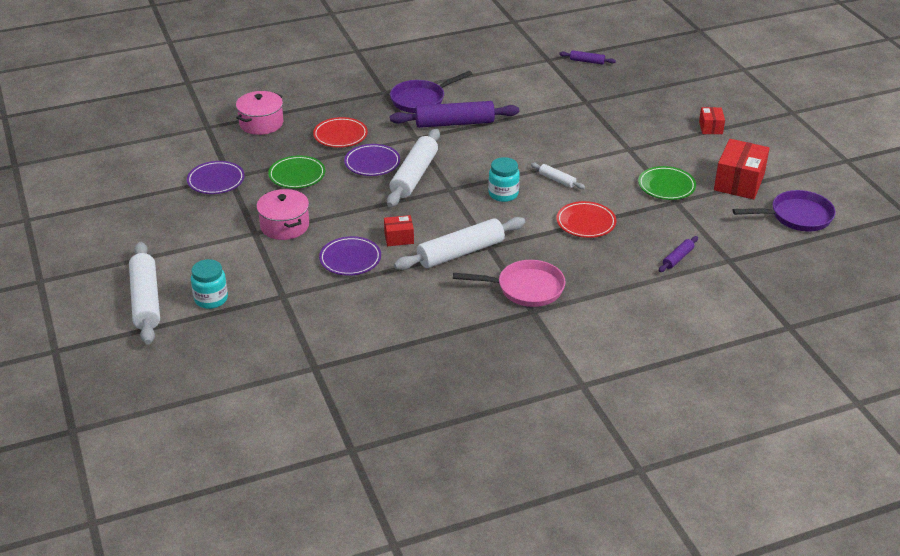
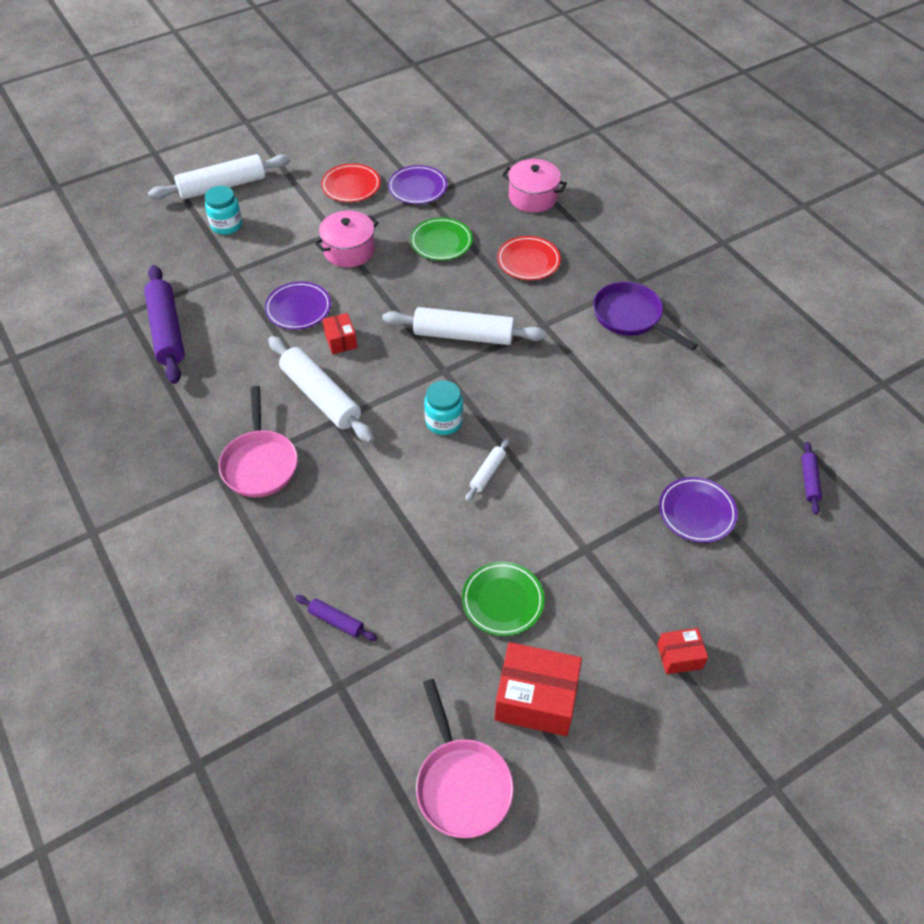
camera: 80 degrees right, 15 degrees up
(372, 163) = (480, 296): purple plate -> purple plate (696, 512)
(454, 123) = (588, 356): purple rolling pin -> purple rolling pin (167, 331)
(586, 223) = (398, 512): red plate -> red plate (351, 186)
(797, 216) = (461, 784): purple pan -> pink pan

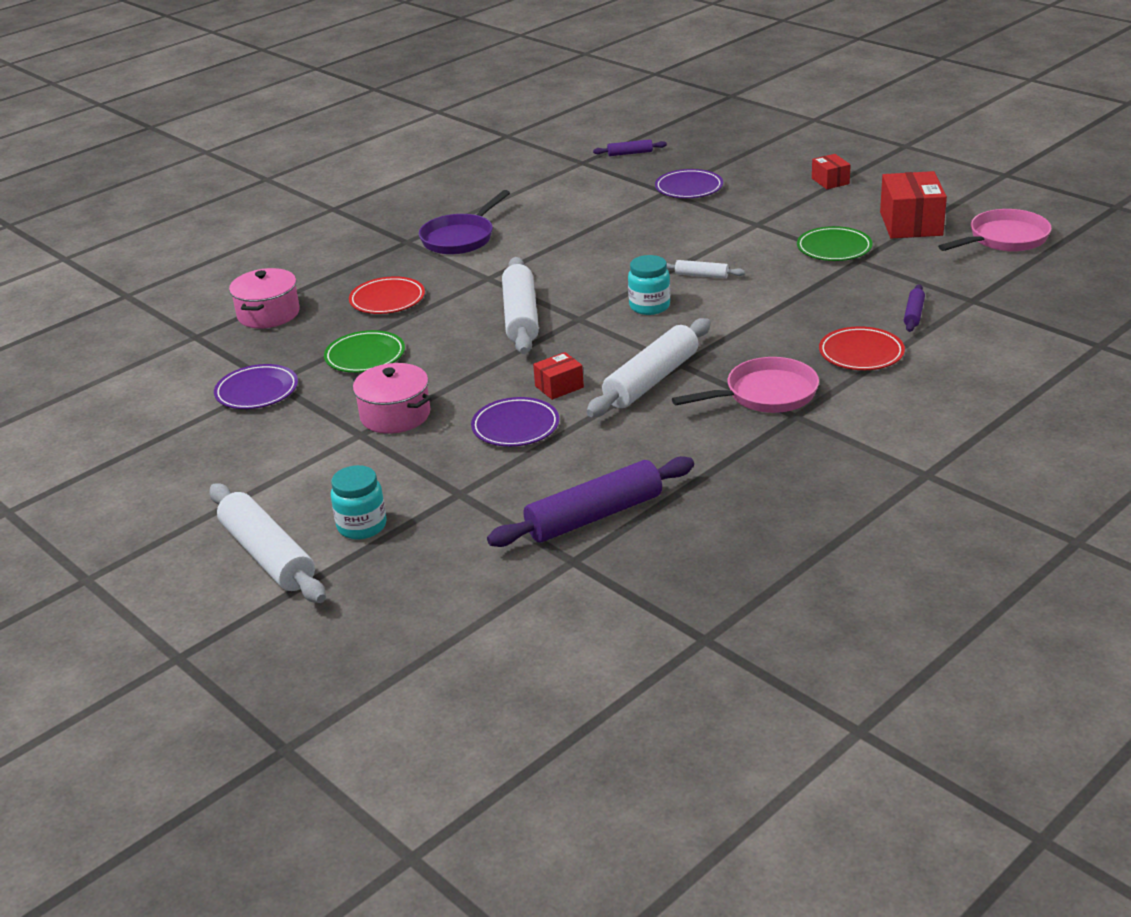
camera: 100 degrees left, 20 degrees down
(351, 186) = (257, 442): red plate -> red plate (861, 353)

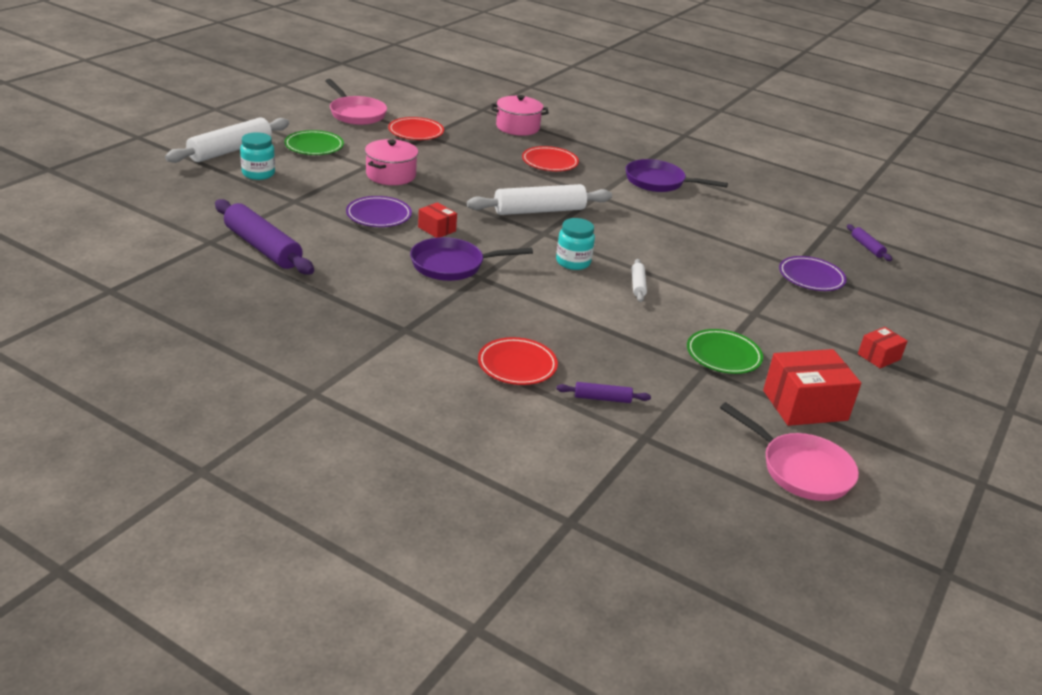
camera: 70 degrees right, 0 degrees up
(257, 391) = (416, 132): purple plate -> red plate
(365, 356) = (467, 160): green plate -> green plate (314, 146)
(651, 380) = (452, 265): white rolling pin -> purple pan
(765, 394) = (437, 316): pink pan -> pink pan (356, 114)

